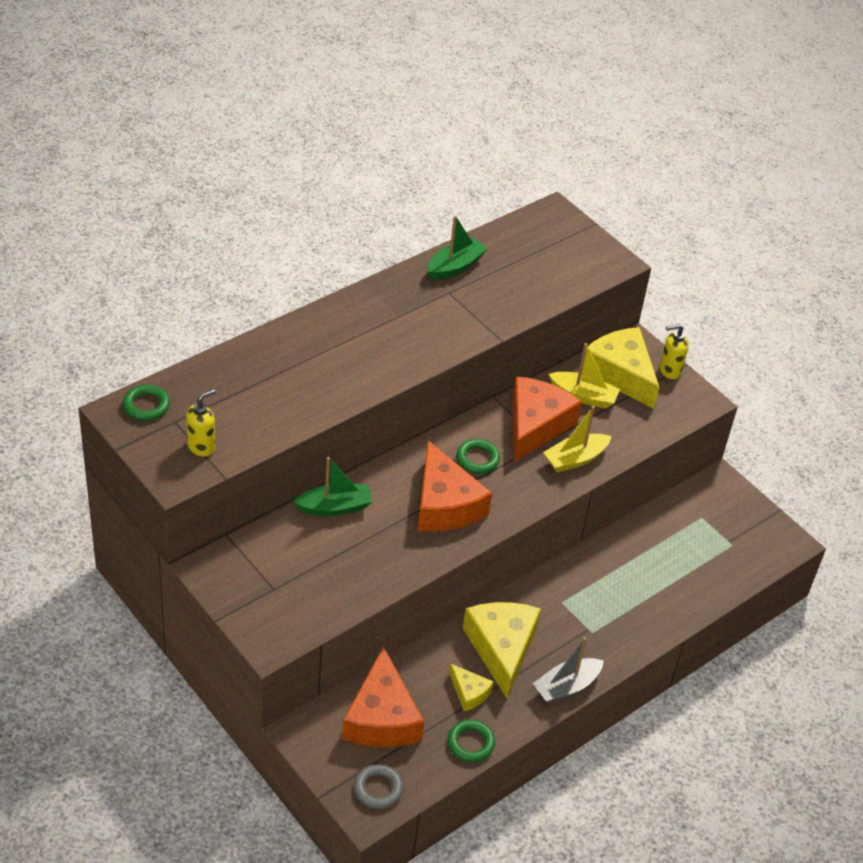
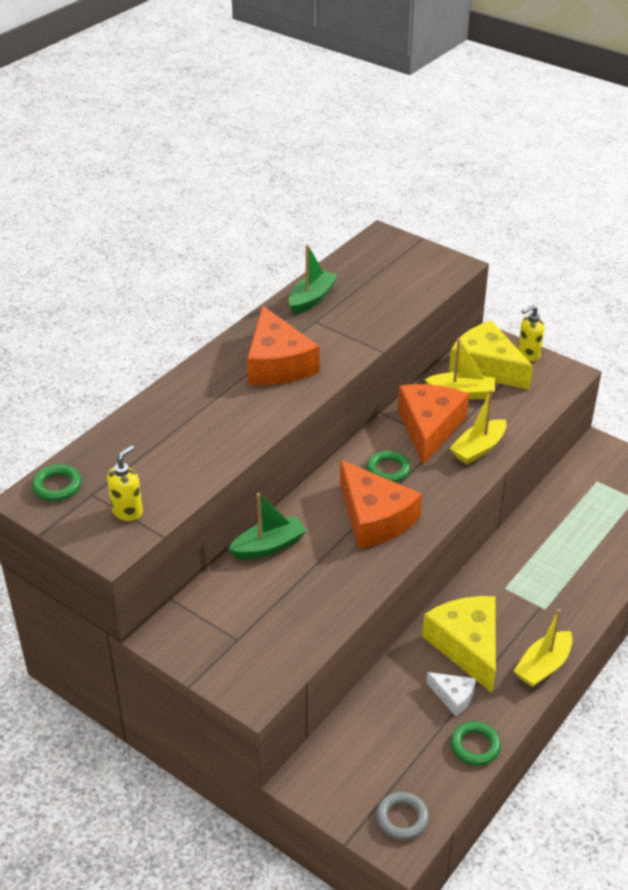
camera: 10 degrees left, 5 degrees down
(382, 717) = (378, 744): orange cheese -> orange cheese (277, 364)
(469, 692) = (453, 696): yellow cheese -> white cheese
(566, 687) = (543, 666): grey boat -> yellow boat

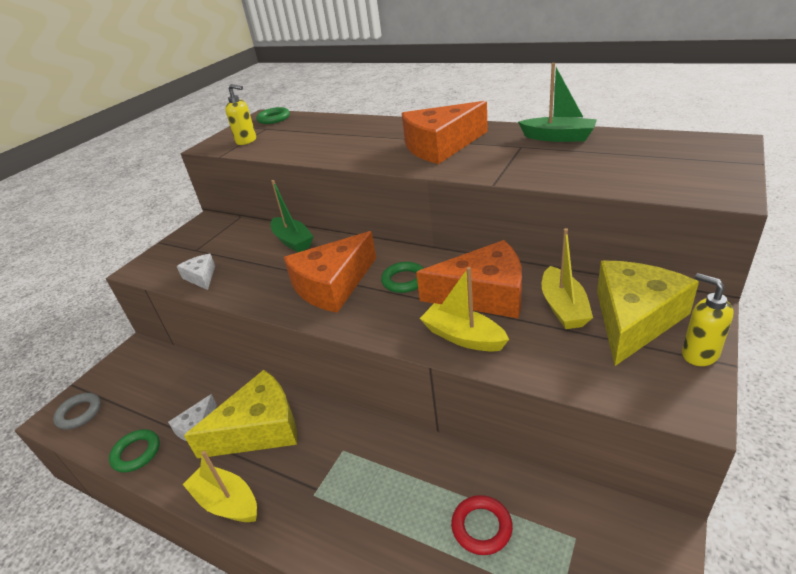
camera: 85 degrees right, 5 degrees down
(307, 627) = (201, 277): none -> white cheese
(584, 520) = (481, 527): none -> red ring

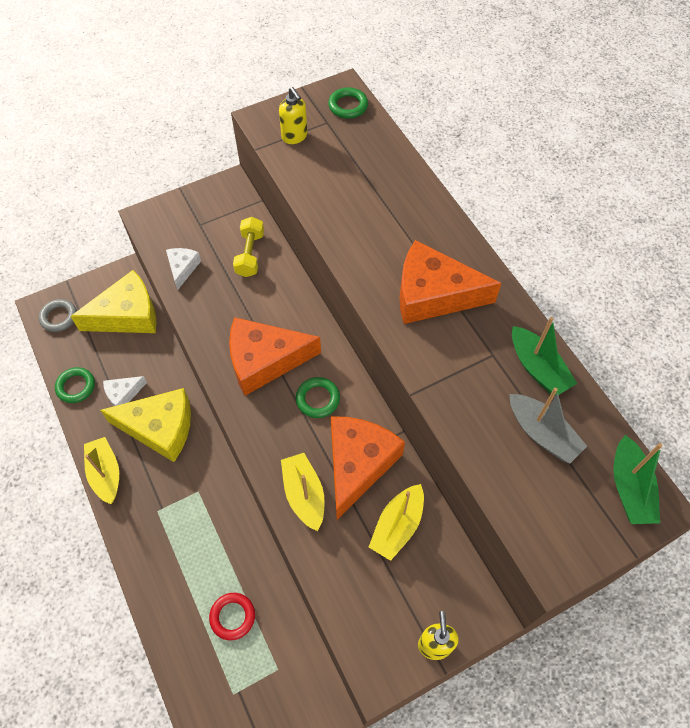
camera: 30 degrees right, 25 degrees up
(257, 243) = (250, 254): none -> yellow dumbbell
(293, 241) = (277, 275): green boat -> green boat (629, 488)
(483, 294) = (358, 464): orange cheese -> orange cheese turned 105 degrees counterclockwise
(609, 155) = (542, 434): none -> grey boat
(634, 319) = (431, 579): yellow cheese -> yellow cheese (127, 315)

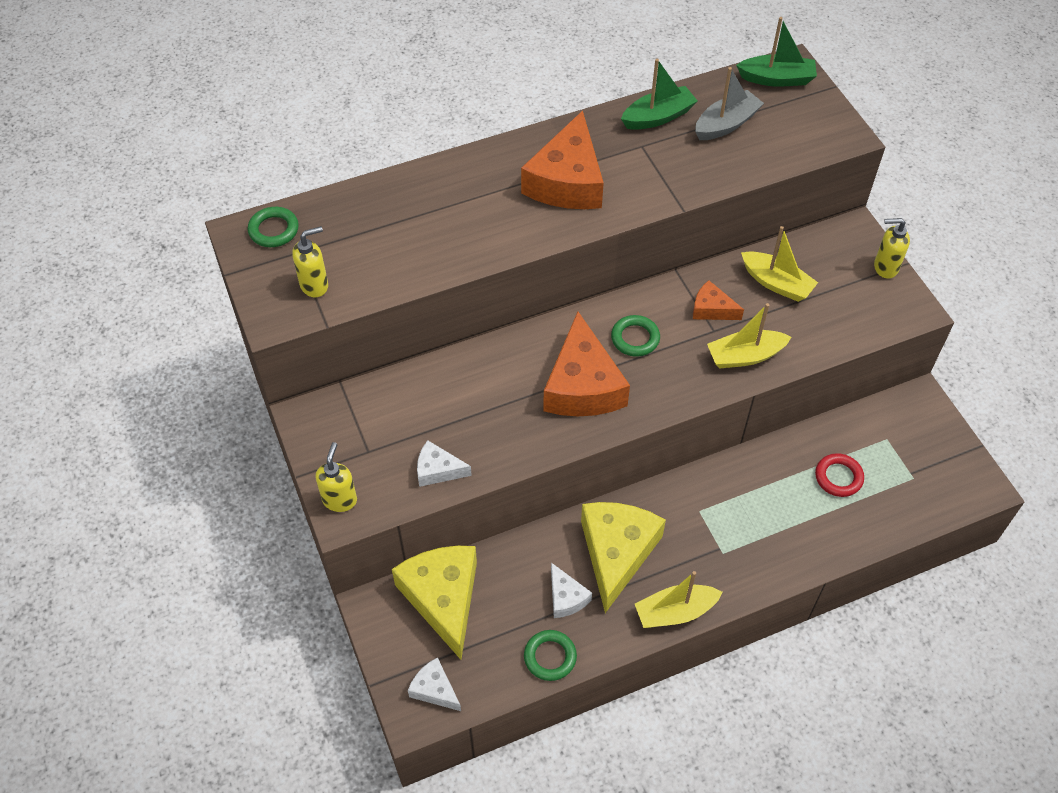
camera: 85 degrees left, 5 degrees down
(59, 317) = (434, 689): grey ring -> white cheese
(159, 213) = (340, 500): none -> yellow soap dispenser
(250, 254) = (427, 396): yellow dumbbell -> none
(358, 464) = (711, 309): orange cheese -> orange cheese, size x0.49

